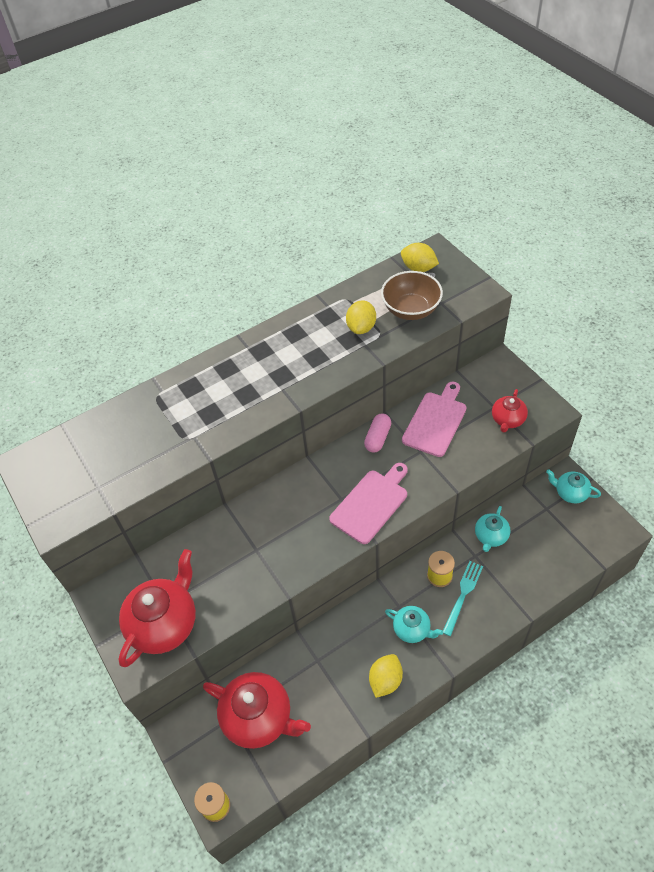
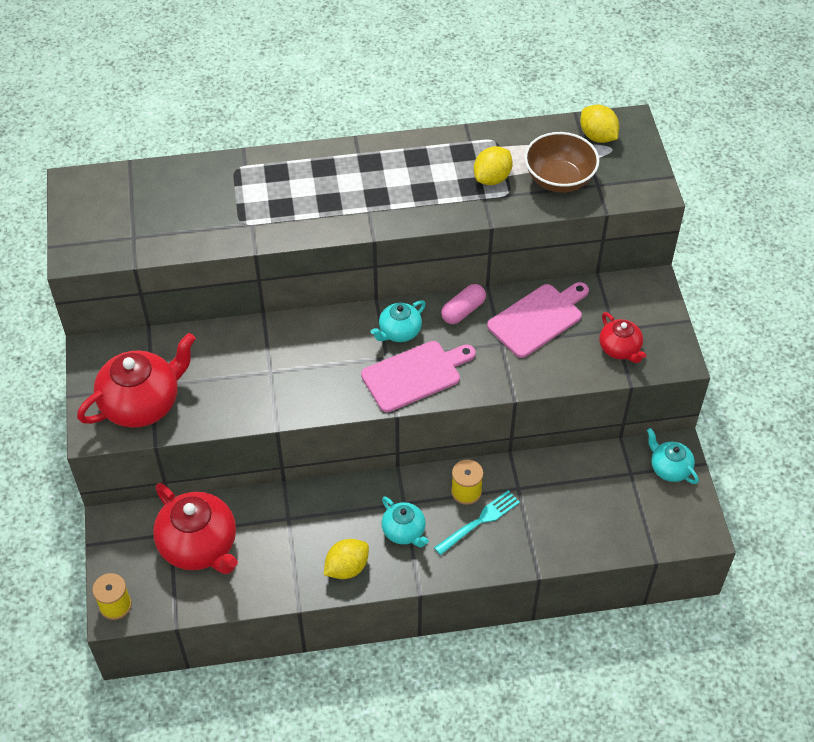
camera: 20 degrees right, 0 degrees up
(490, 536) = (548, 476): turquoise teapot -> turquoise teapot (399, 332)
(507, 420) = (620, 349): red teapot -> red teapot turned 75 degrees counterclockwise

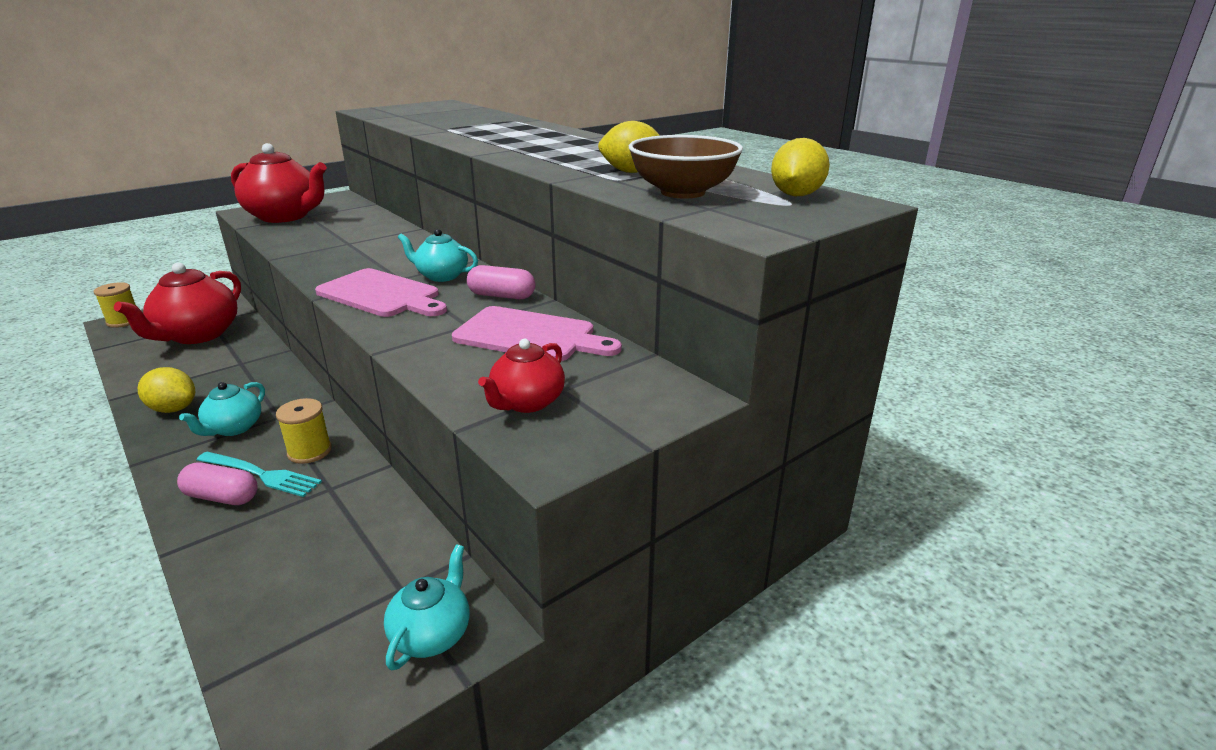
camera: 60 degrees right, 25 degrees down
(494, 544) = (222, 497): none -> pink capsule

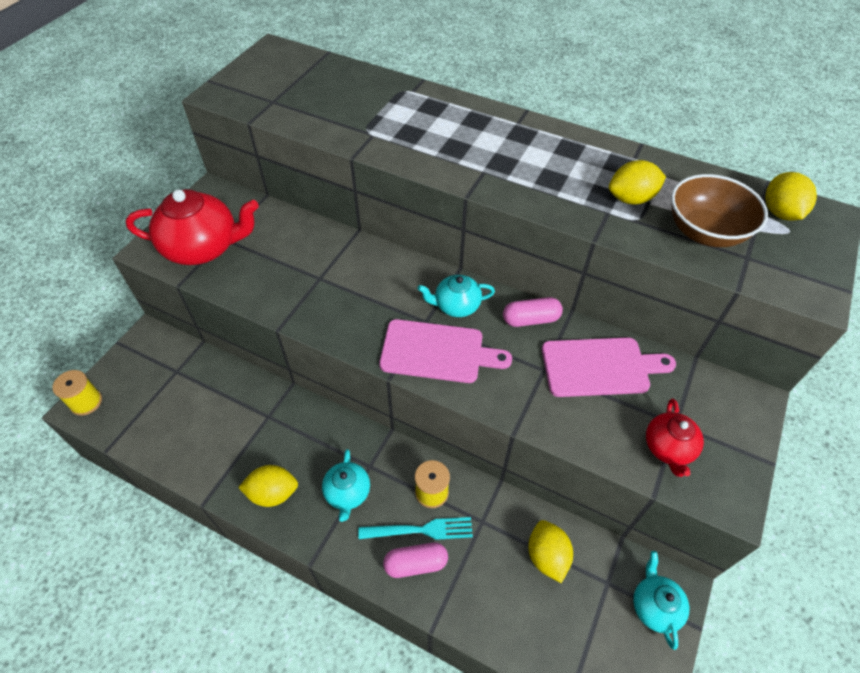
camera: 25 degrees left, 25 degrees up
(197, 335) = (185, 395): red teapot -> none
(360, 540) = (547, 556): none -> yellow lemon

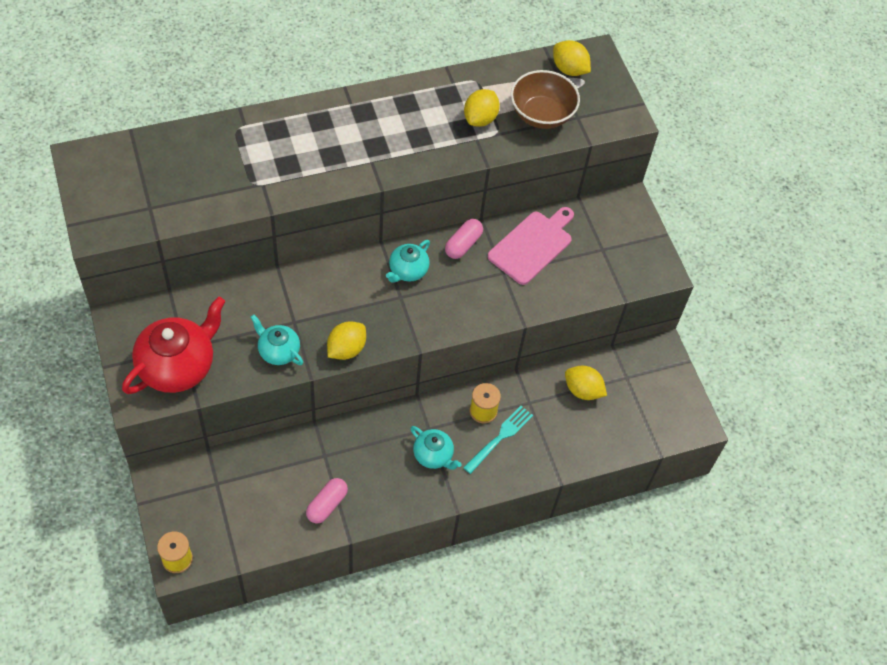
camera: 50 degrees left, 5 degrees up
(273, 493) = (387, 496): yellow lemon -> yellow lemon (346, 349)
(415, 563) = (516, 458): pink capsule -> pink capsule (327, 505)
(437, 352) = (430, 311): pink cutting board -> none
(654, 606) = (659, 368): turquoise teapot -> turquoise teapot (278, 351)
(668, 448) = (610, 267): red teapot -> none

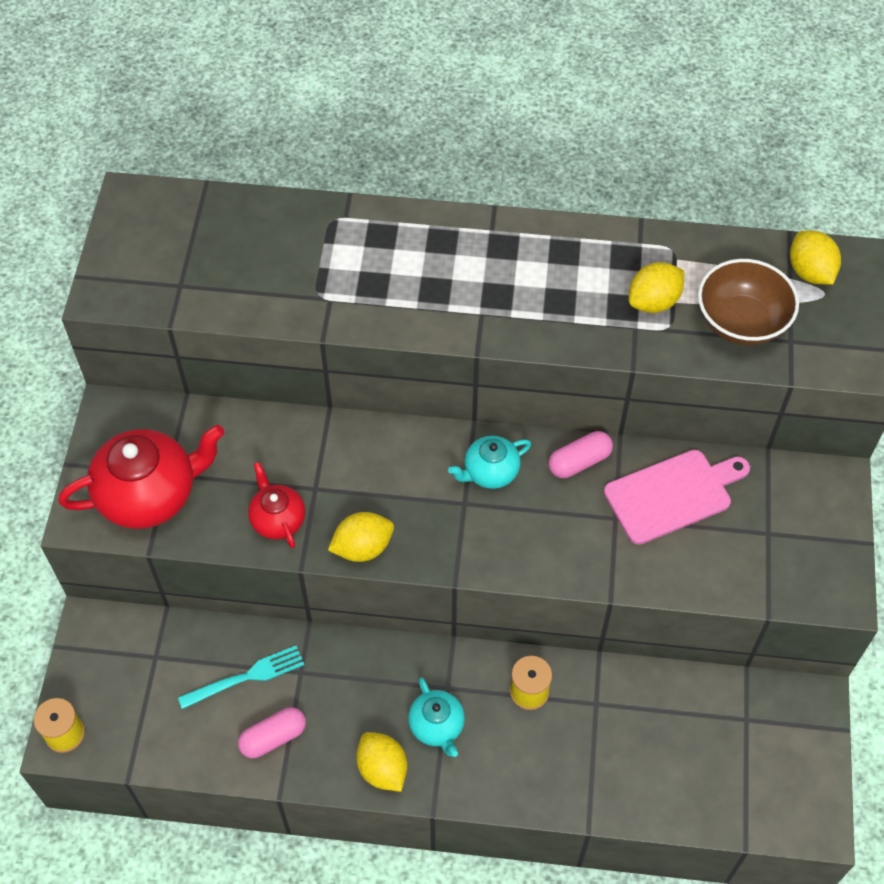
camera: 30 degrees right, 0 degrees up
(278, 351) = (277, 519): turquoise teapot -> red teapot
(499, 438) = (534, 736): turquoise fork -> turquoise fork (246, 677)
(583, 390) = (676, 715): yellow lemon -> yellow lemon (382, 769)

